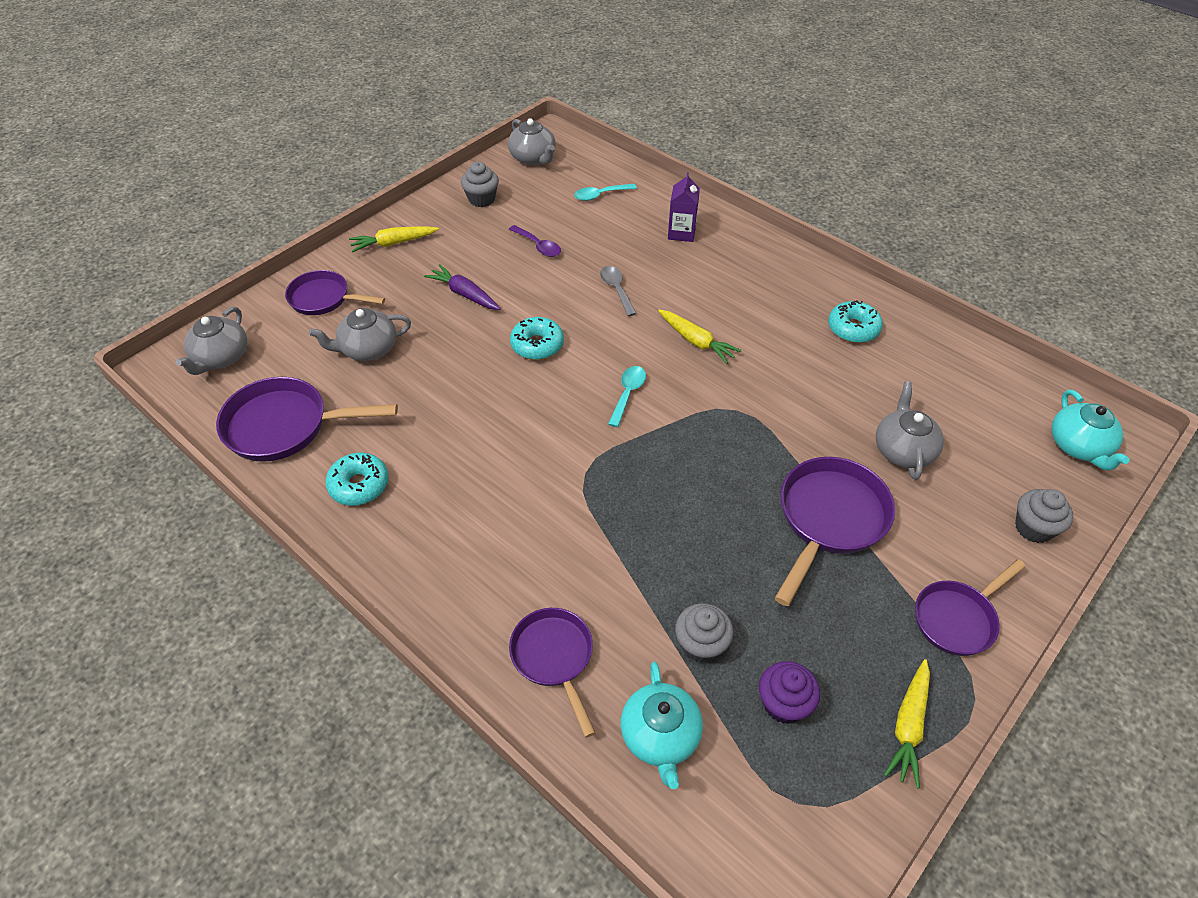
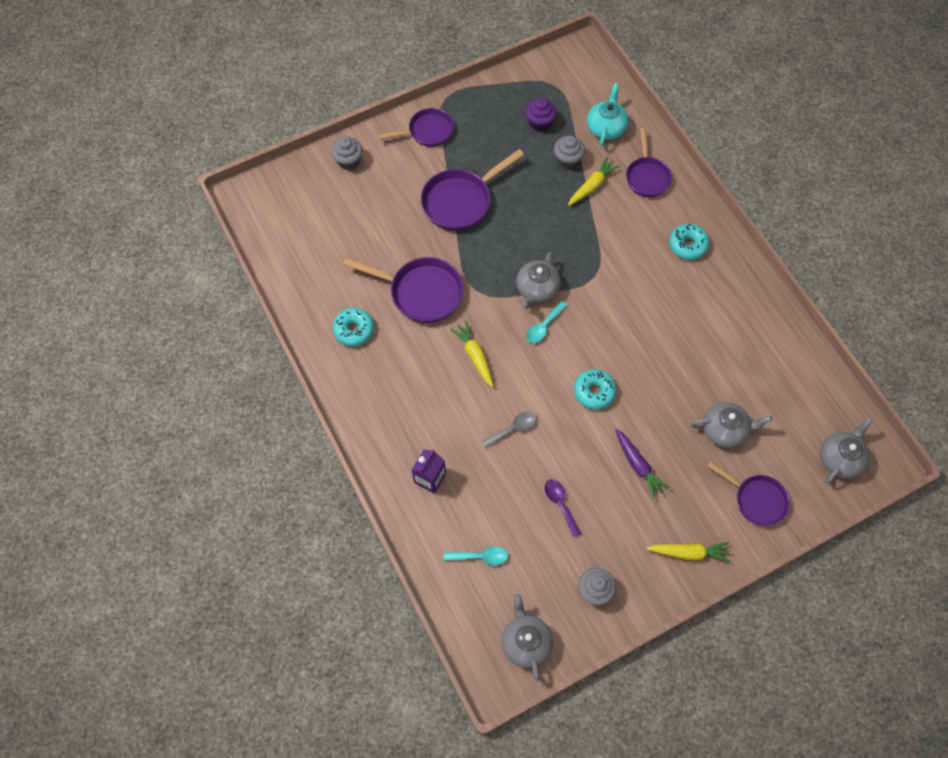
camera: 160 degrees left, 15 degrees up
(285, 426) = (790, 376): purple pan -> purple pan (421, 292)
(359, 485) = (742, 313): turquoise donut -> turquoise donut (688, 245)
(616, 289) = (513, 429): grey spoon -> grey spoon turned 120 degrees counterclockwise
(903, 450) = (387, 228): grey teapot -> grey teapot (537, 289)
(908, 726) = (485, 97): yellow carrot -> yellow carrot (592, 185)
(1078, 446) = (278, 197): turquoise teapot -> none

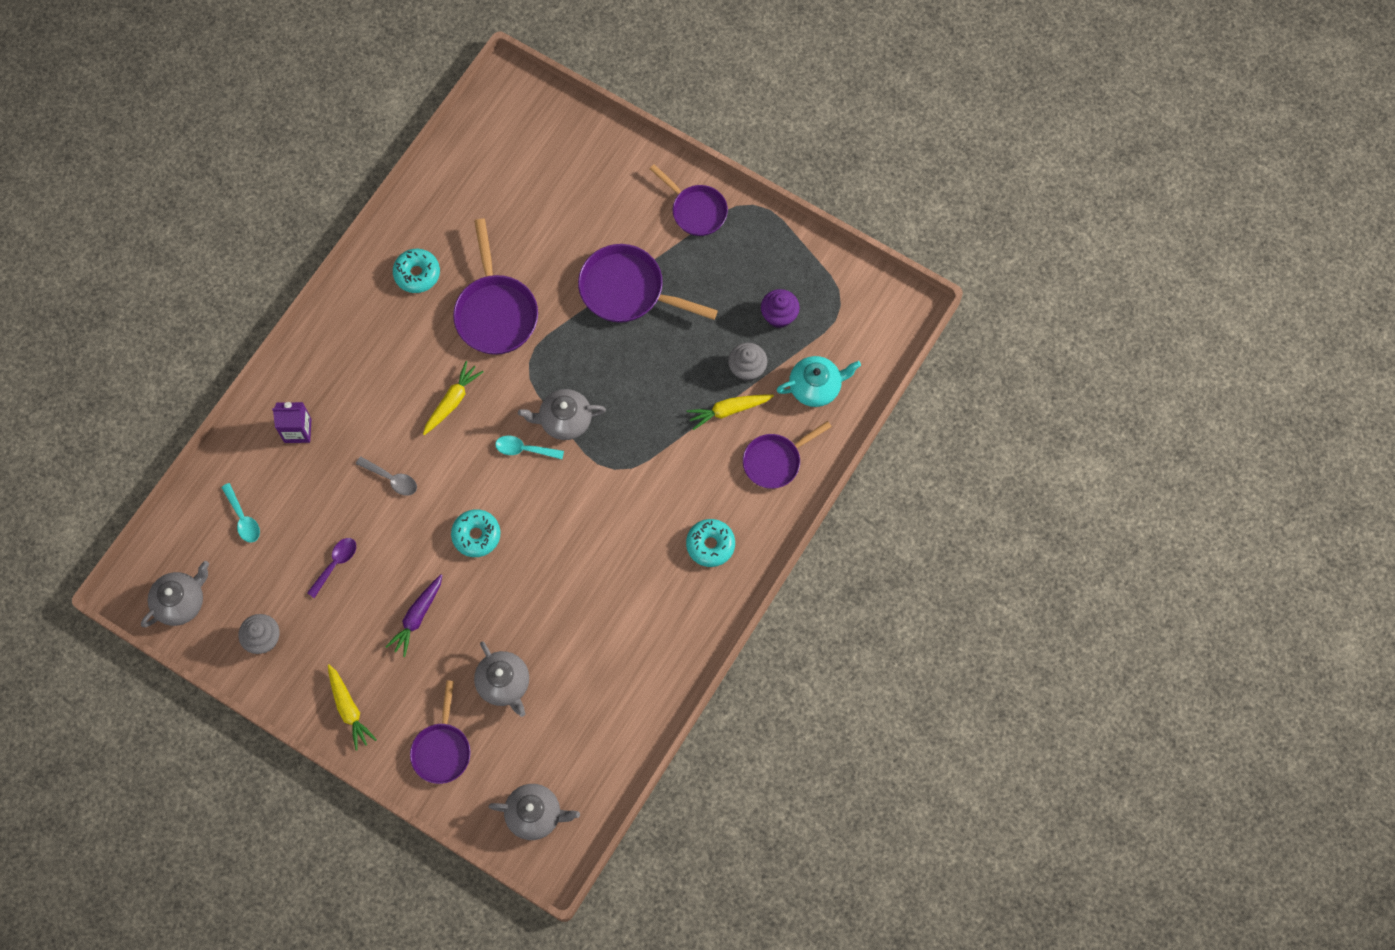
camera: 60 degrees right, 5 degrees up
(348, 161) = (611, 156): grey cupcake -> none
(592, 185) = (728, 410): yellow carrot -> yellow carrot turned 150 degrees clockwise

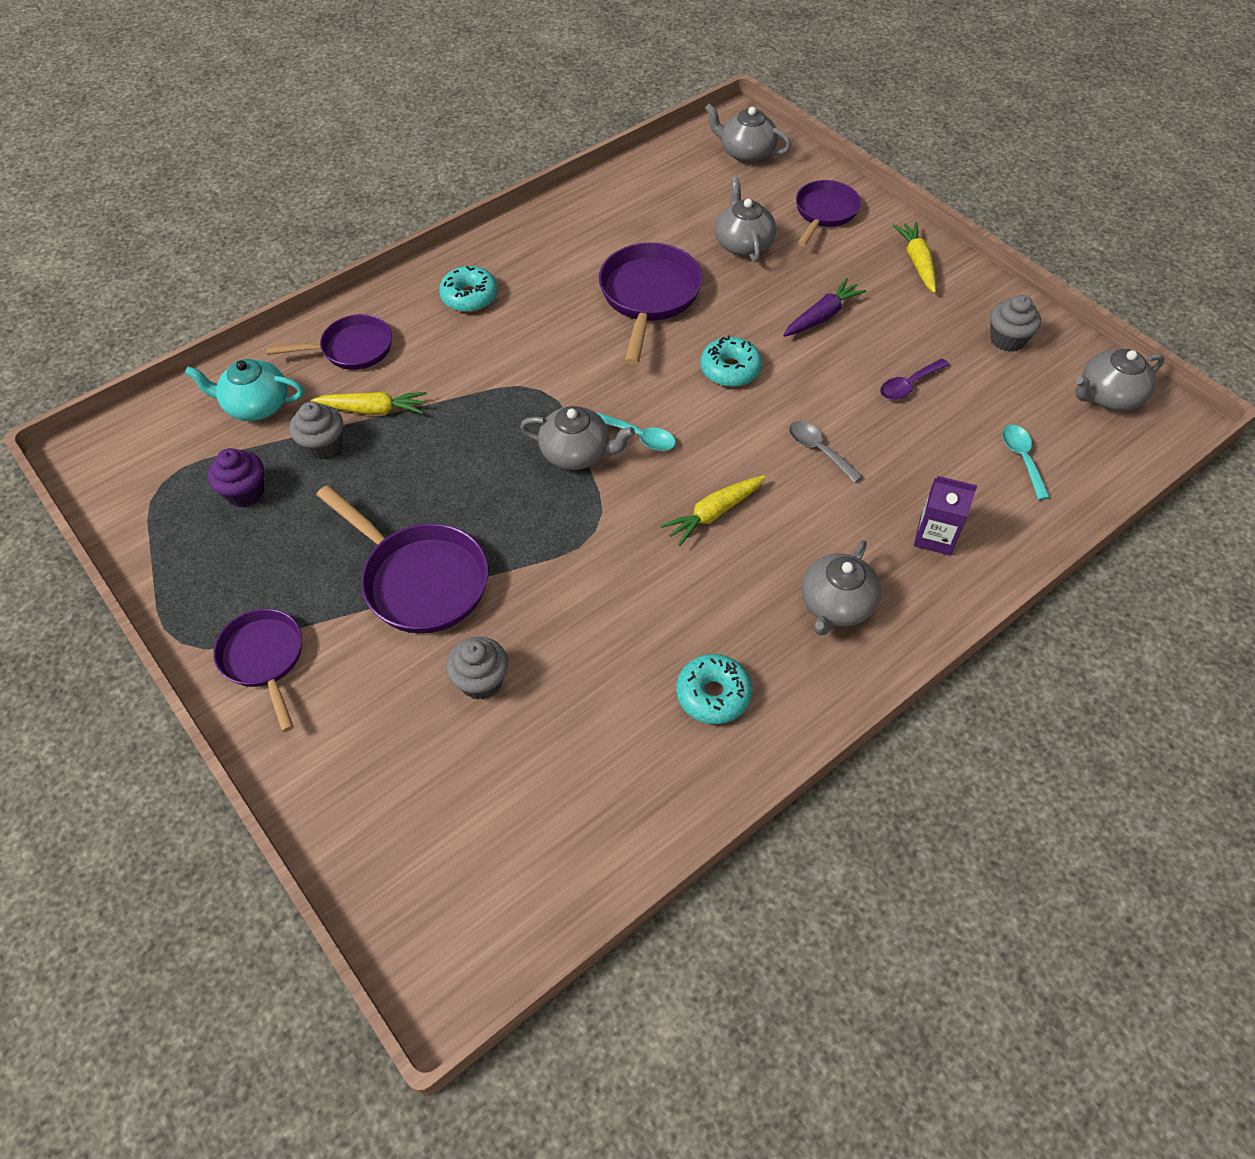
camera: 160 degrees left, 15 degrees down
(355, 357) = (836, 605): none -> grey teapot
(495, 312) = (615, 606): purple pan -> purple pan (648, 297)
(559, 238) = (481, 681): none -> grey cupcake

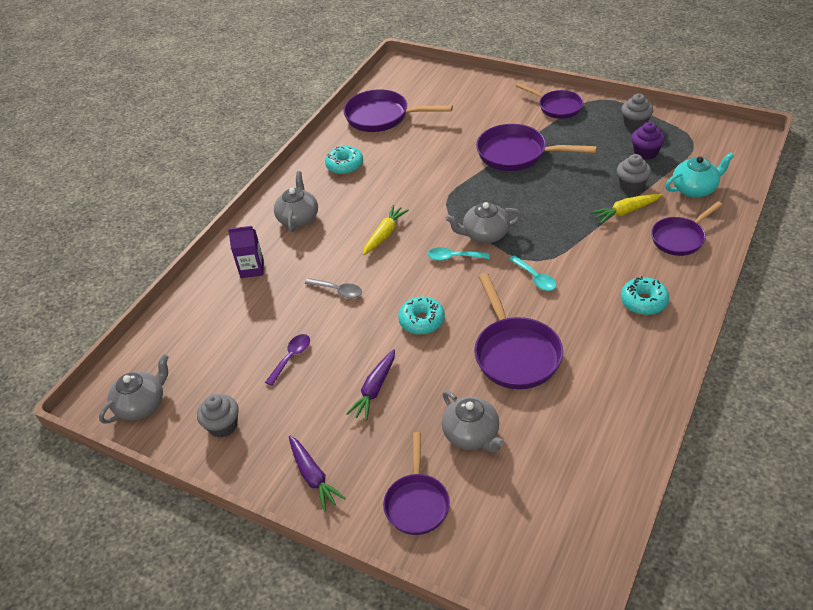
camera: 160 degrees right, 10 degrees down
(481, 681) = (454, 134): grey cupcake -> grey cupcake (635, 124)
(580, 804) = (382, 117): none -> purple pan
(746, 153) = (533, 556): grey teapot -> none
(917, 262) = (313, 476): yellow carrot -> purple carrot
(1022, 459) = (203, 334): turquoise spoon -> turquoise spoon (535, 278)

